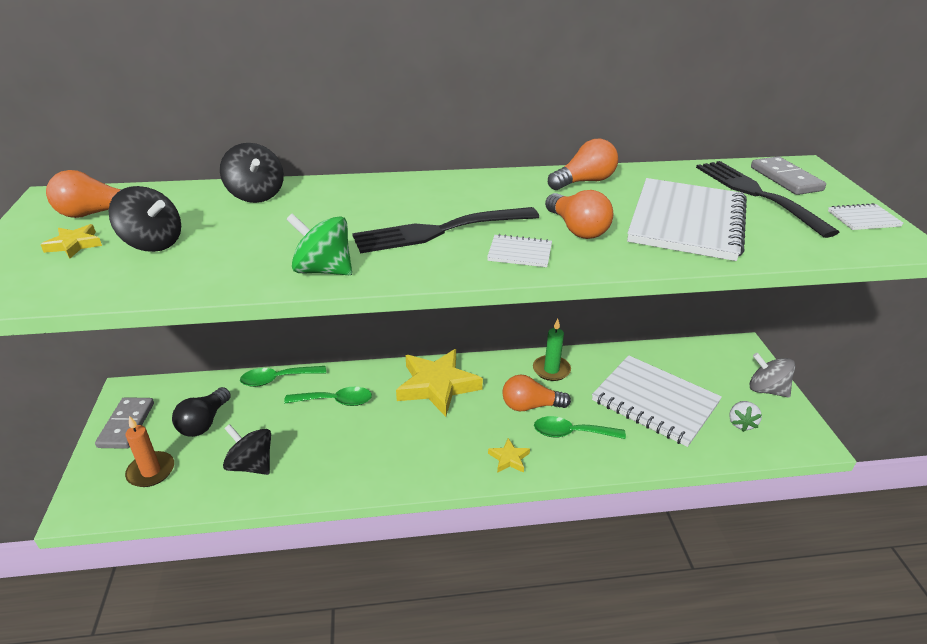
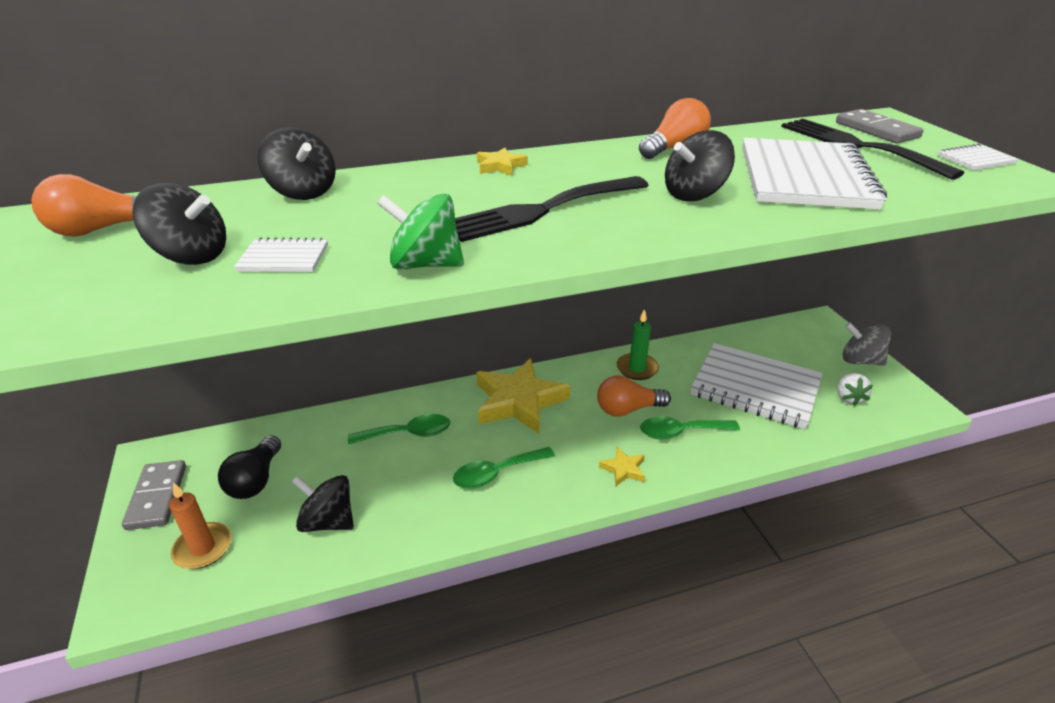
camera: 10 degrees left, 0 degrees up
(74, 244) = (84, 267): yellow star -> yellow star (500, 166)
(277, 379) = (332, 418): green spoon -> green spoon (496, 473)
(520, 253) = (646, 224): white notebook -> white notebook (284, 258)
(577, 229) = (694, 194): orange light bulb -> black spinning top

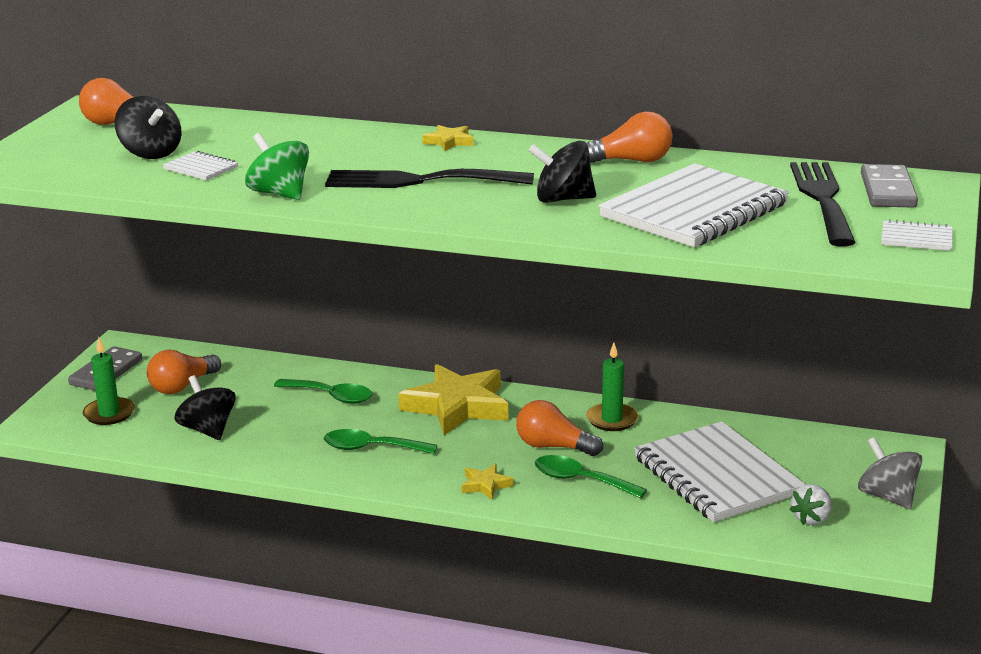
camera: 35 degrees right, 10 degrees down
(203, 548) = (109, 414): orange candle -> green candle
(256, 480) = (182, 386): black light bulb -> orange light bulb
(303, 192) = (272, 128): black spinning top -> none

